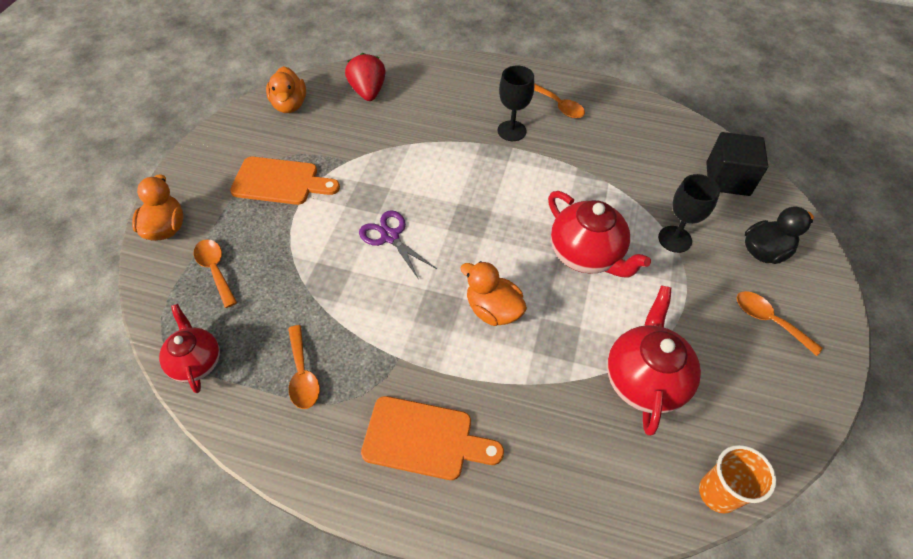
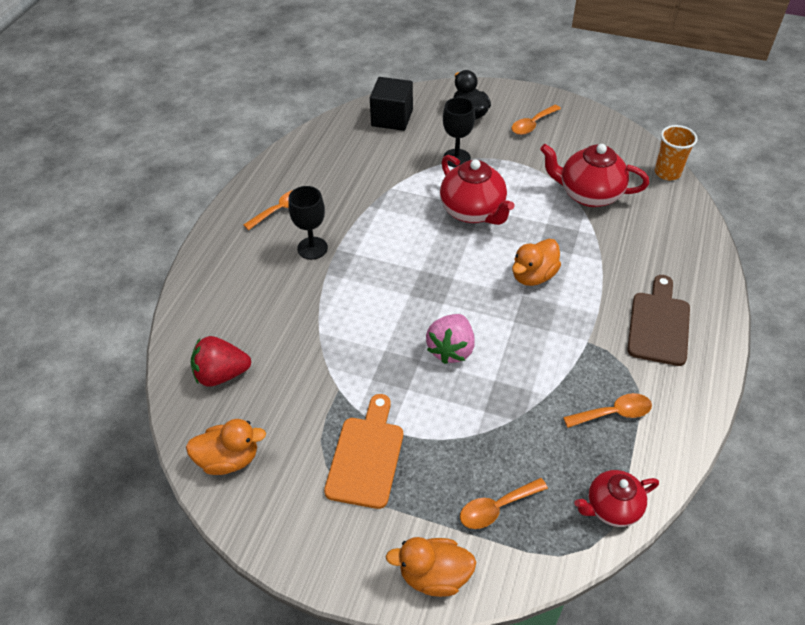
camera: 85 degrees left, 5 degrees down
(390, 236) = (451, 349): purple scissors -> pink strawberry
(424, 438) = (658, 324): orange cutting board -> brown cutting board
(586, 255) = (473, 211): red teapot -> red teapot turned 90 degrees clockwise

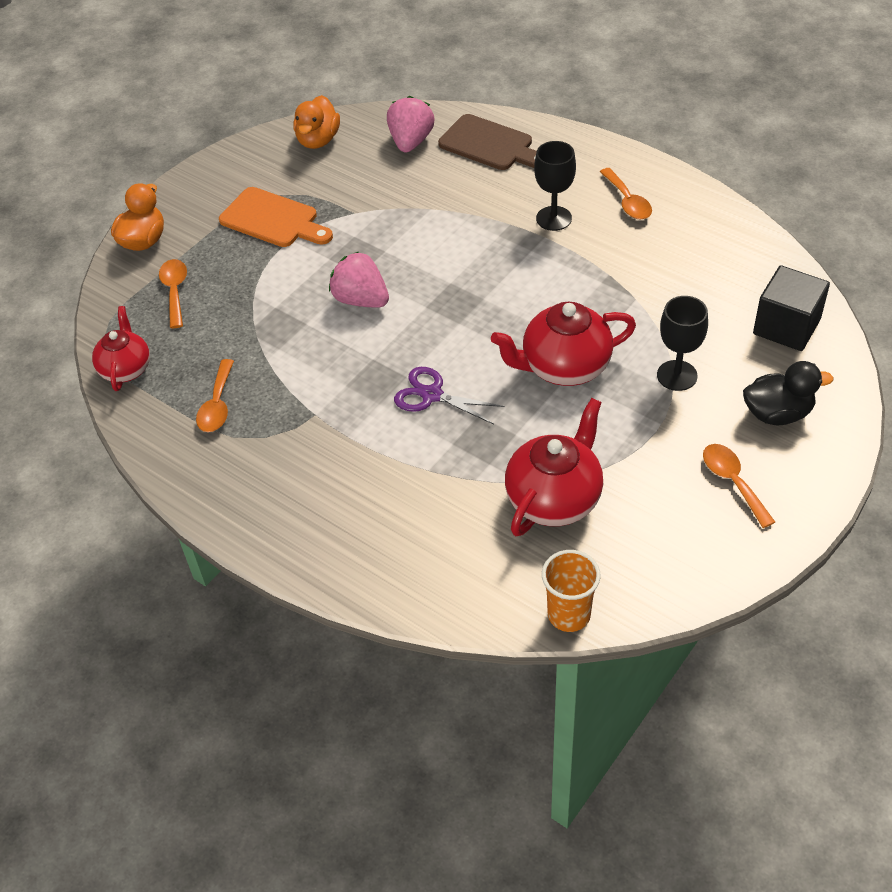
camera: 110 degrees right, 0 degrees up
(221, 374) = (411, 142): red strawberry -> pink strawberry
(533, 276) = (432, 395): orange duck -> purple scissors
(658, 324) = (305, 489): brown cutting board -> brown cutting board (490, 145)

